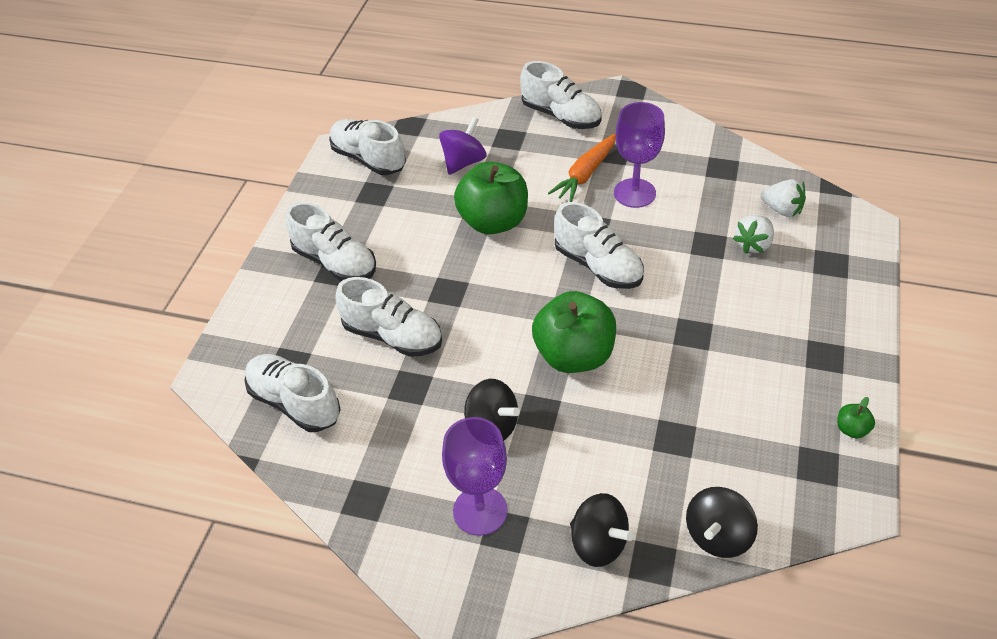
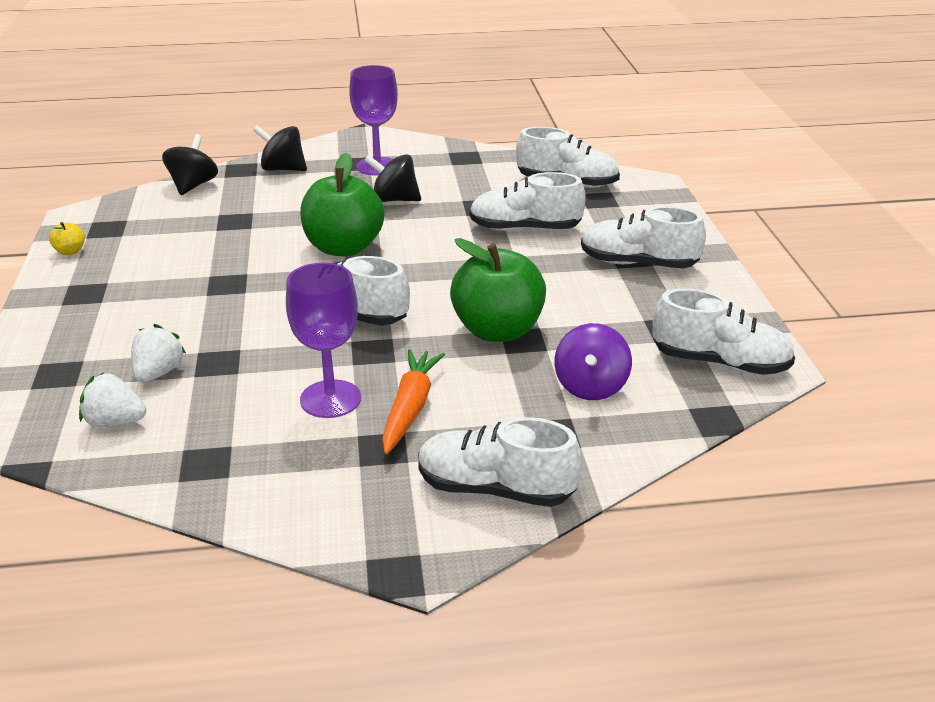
camera: 155 degrees right, 15 degrees down
(851, 429) = (70, 251): green apple -> yellow apple

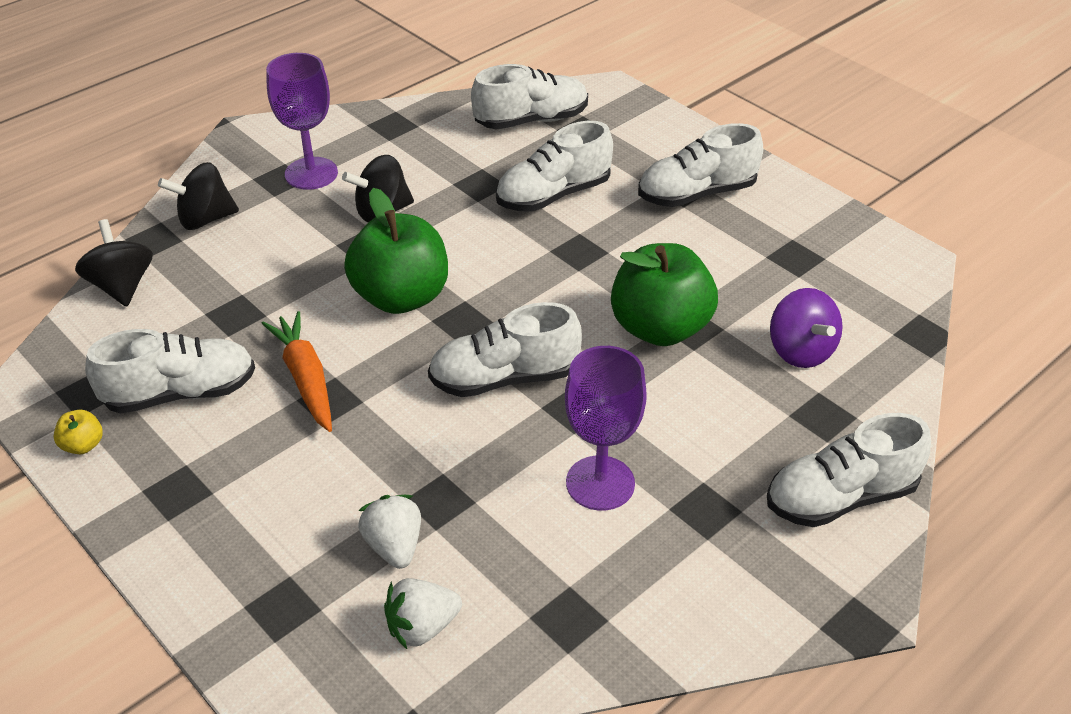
camera: 35 degrees left, 10 degrees up
(410, 408) = (680, 453): orange carrot -> orange carrot (305, 378)
(720, 363) = (869, 274): white shoe -> white shoe (180, 393)

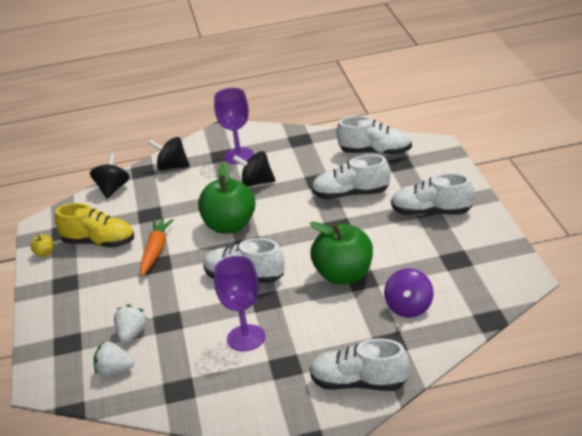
camera: 35 degrees right, 10 degrees down
(180, 393) = (99, 243): white shoe -> yellow shoe

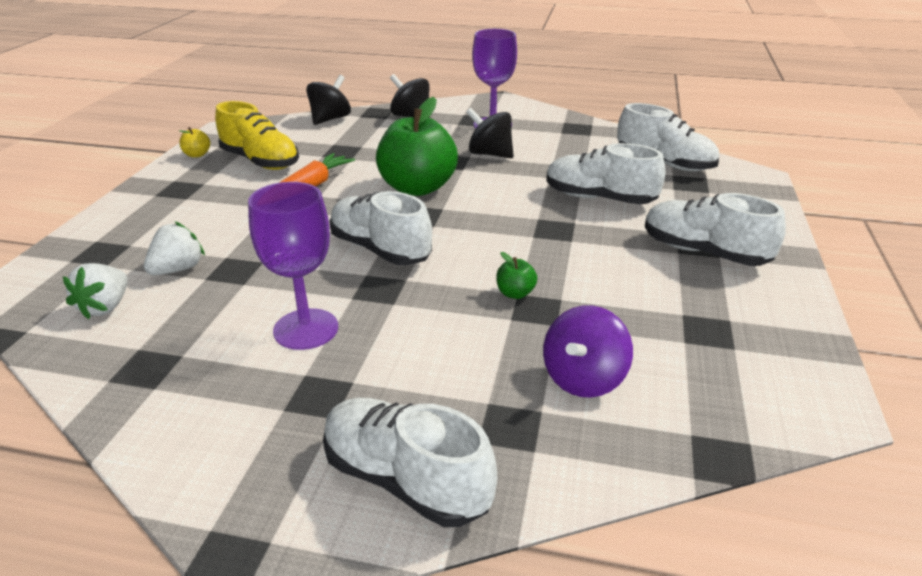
camera: 20 degrees right, 0 degrees up
(114, 371) = (105, 307): white strawberry -> white strawberry turned 105 degrees counterclockwise
(344, 275) = (515, 293): green apple -> green apple, size x0.40

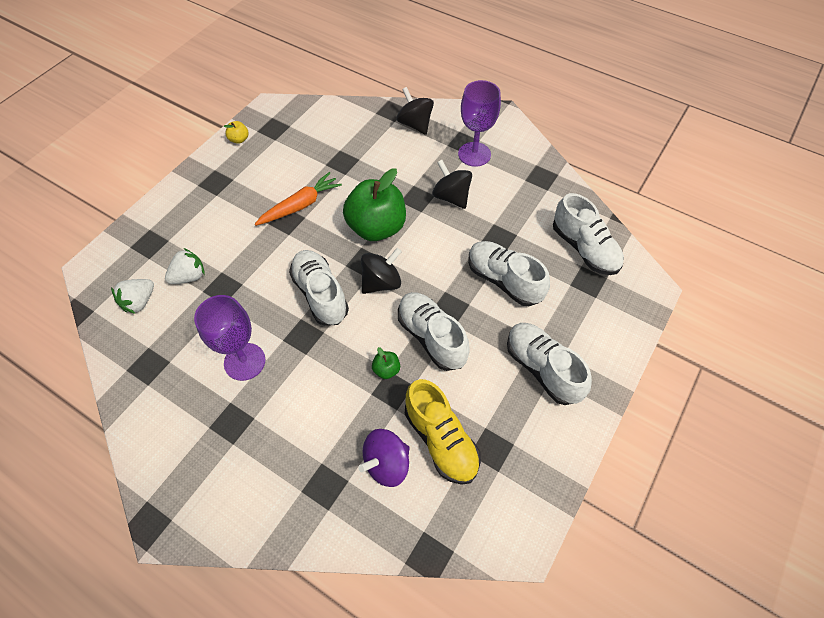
camera: 20 degrees right, 25 degrees up
(260, 161) = (279, 161): yellow shoe -> yellow shoe (441, 440)
(330, 119) = (351, 112): black spinning top -> black spinning top (381, 282)
(405, 480) = (251, 504): white shoe -> white shoe (431, 337)

